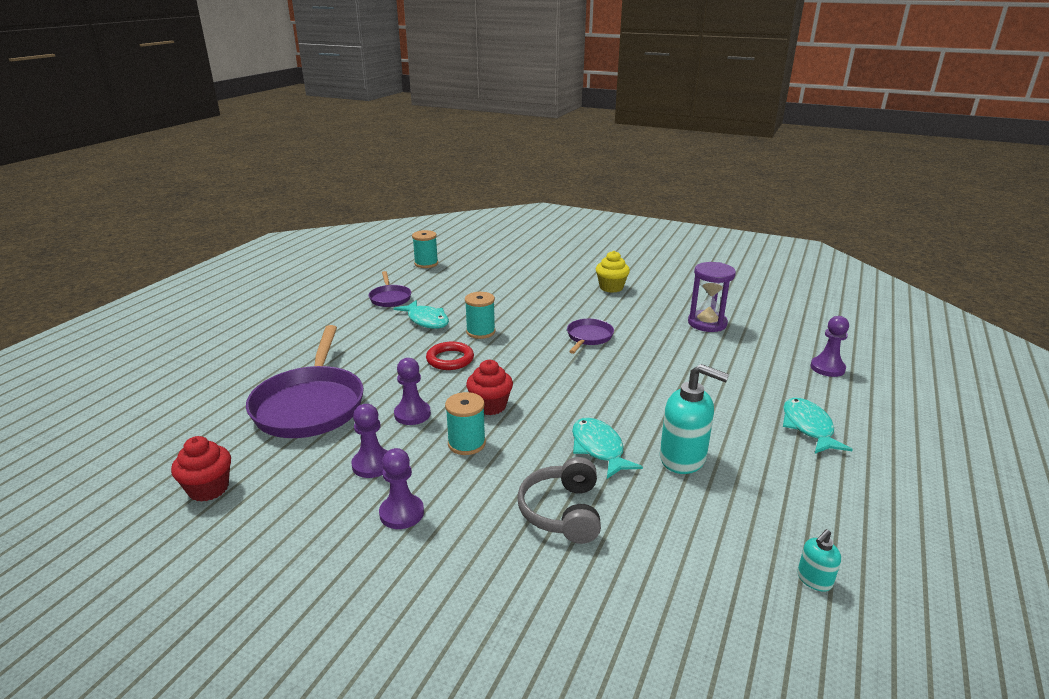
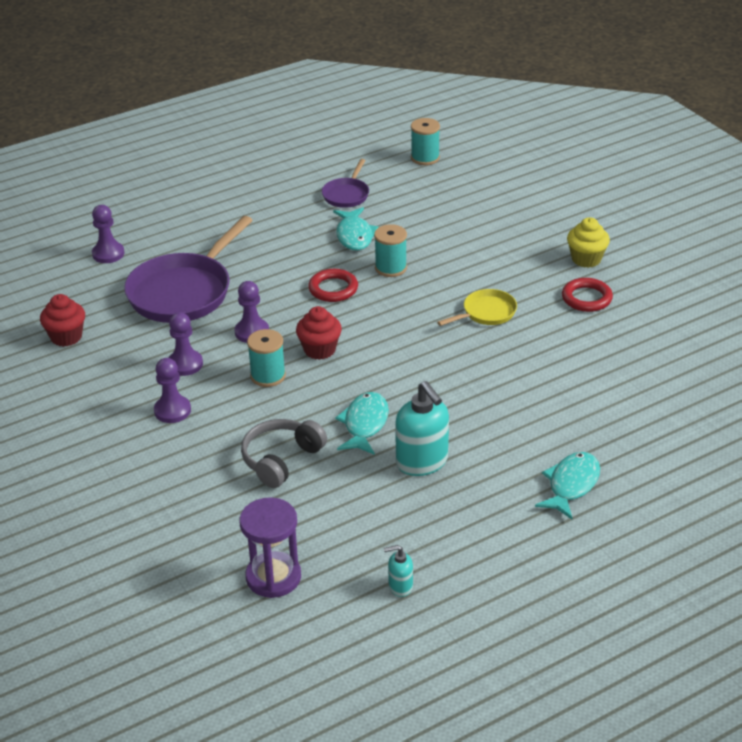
camera: 35 degrees right, 10 degrees up
(588, 337) = (486, 313): purple pan -> yellow pan
(643, 308) = (586, 298): none -> red ring
(707, 323) = (631, 342): purple hourglass -> purple hourglass (273, 577)
(827, 368) = (684, 440): purple pawn -> purple pawn (108, 254)

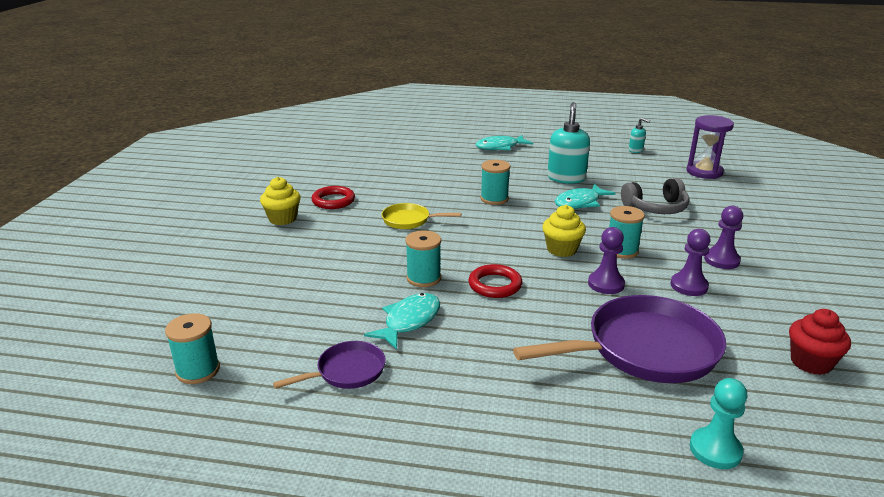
camera: 140 degrees left, 10 degrees down
(108, 254) = (715, 450): purple pawn -> turquoise pawn
(319, 350) = (561, 249): red cupcake -> yellow cupcake
(453, 382) = (494, 199): none -> turquoise spool

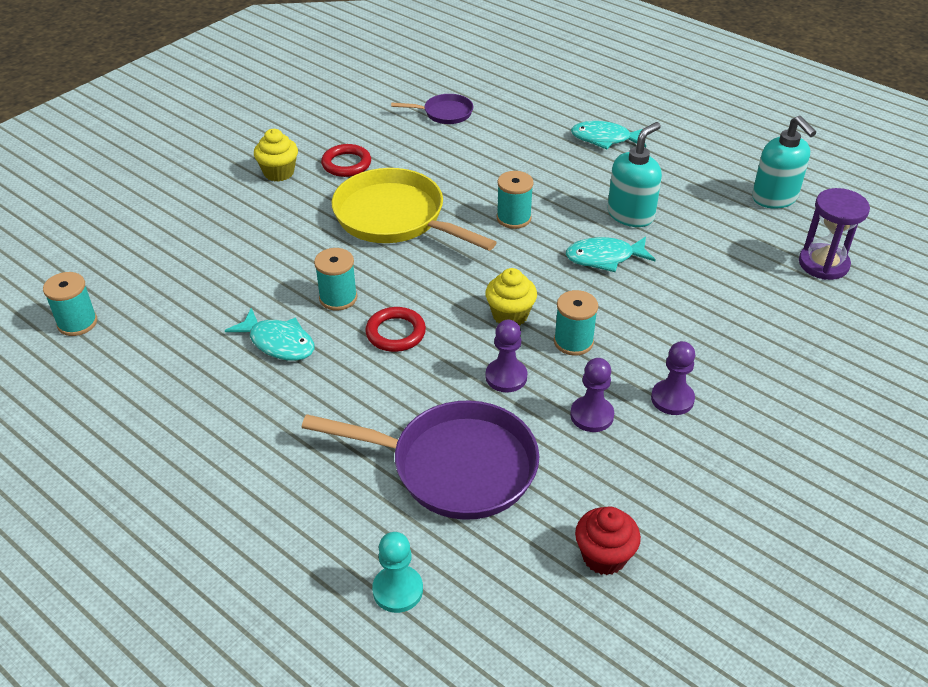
camera: 30 degrees right, 15 degrees up
(347, 371) = (182, 373): purple pan -> purple pan (444, 113)
(409, 220) = (395, 218): yellow pan -> yellow pan, size x2.00
(409, 321) = (278, 343): turquoise fish -> turquoise fish turned 60 degrees clockwise
(636, 150) = (775, 198): turquoise soap dispenser -> turquoise soap dispenser, size x1.99
(656, 208) = (687, 298): grey headphones -> none

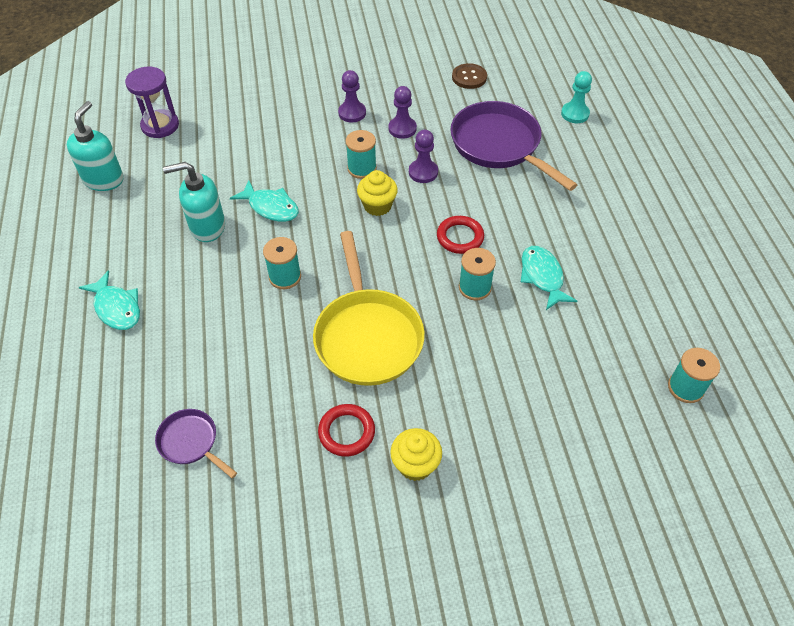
camera: 140 degrees left, 10 degrees up
(604, 556) = (469, 77): red cupcake -> brown button

